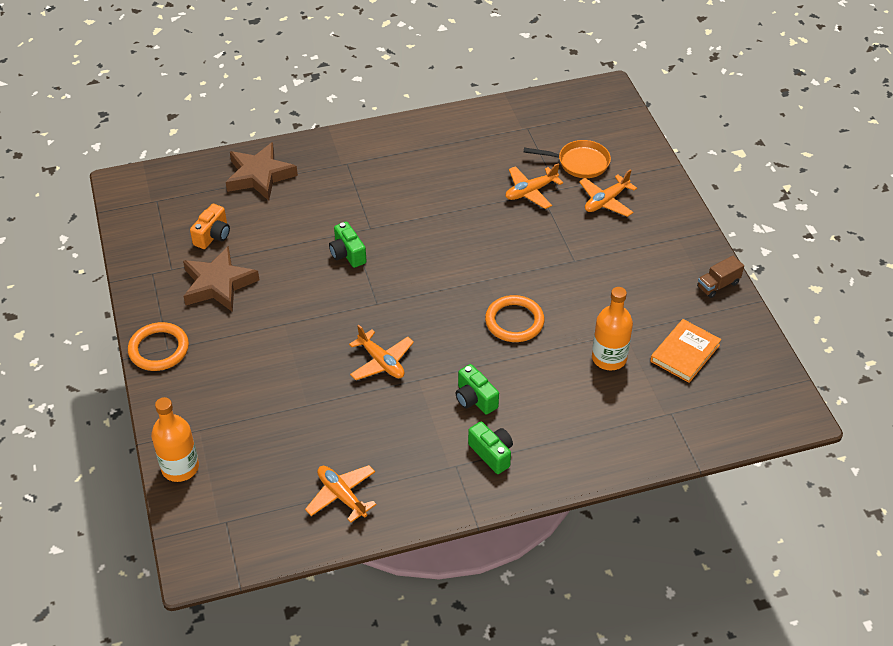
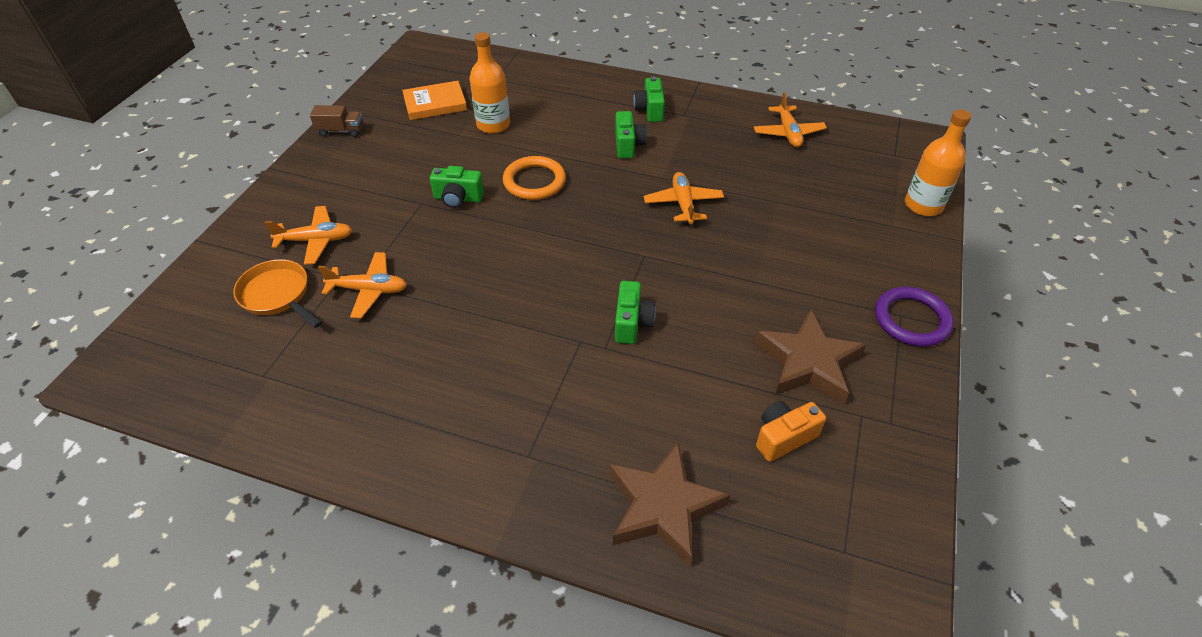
camera: 145 degrees left, 0 degrees up
(159, 349) = (911, 319): orange ring -> purple ring
(553, 278) = (458, 198): none -> green camera

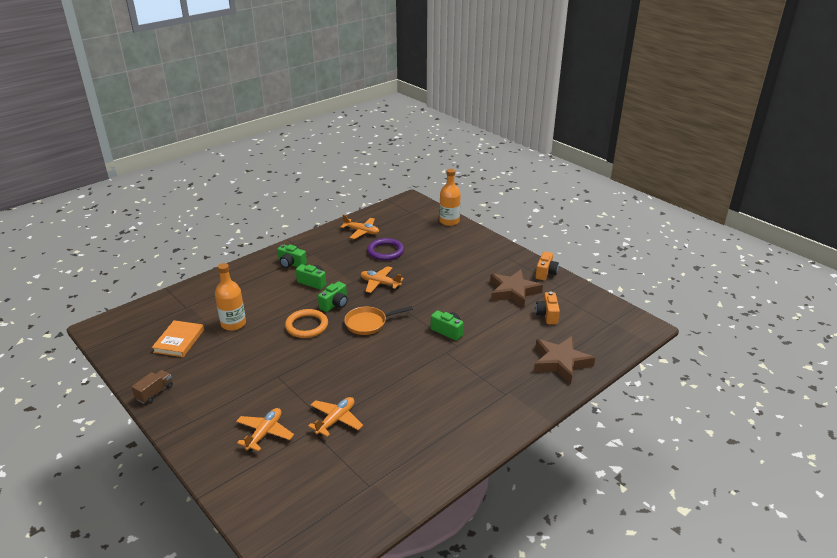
camera: 60 degrees left, 15 degrees down
(277, 295) = (301, 463): orange pan -> orange pan (368, 323)
(458, 198) = (289, 360): green camera -> green camera (335, 304)
(910, 388) = (545, 273): none -> orange camera
(911, 319) = (511, 256): purple ring -> purple ring (385, 251)

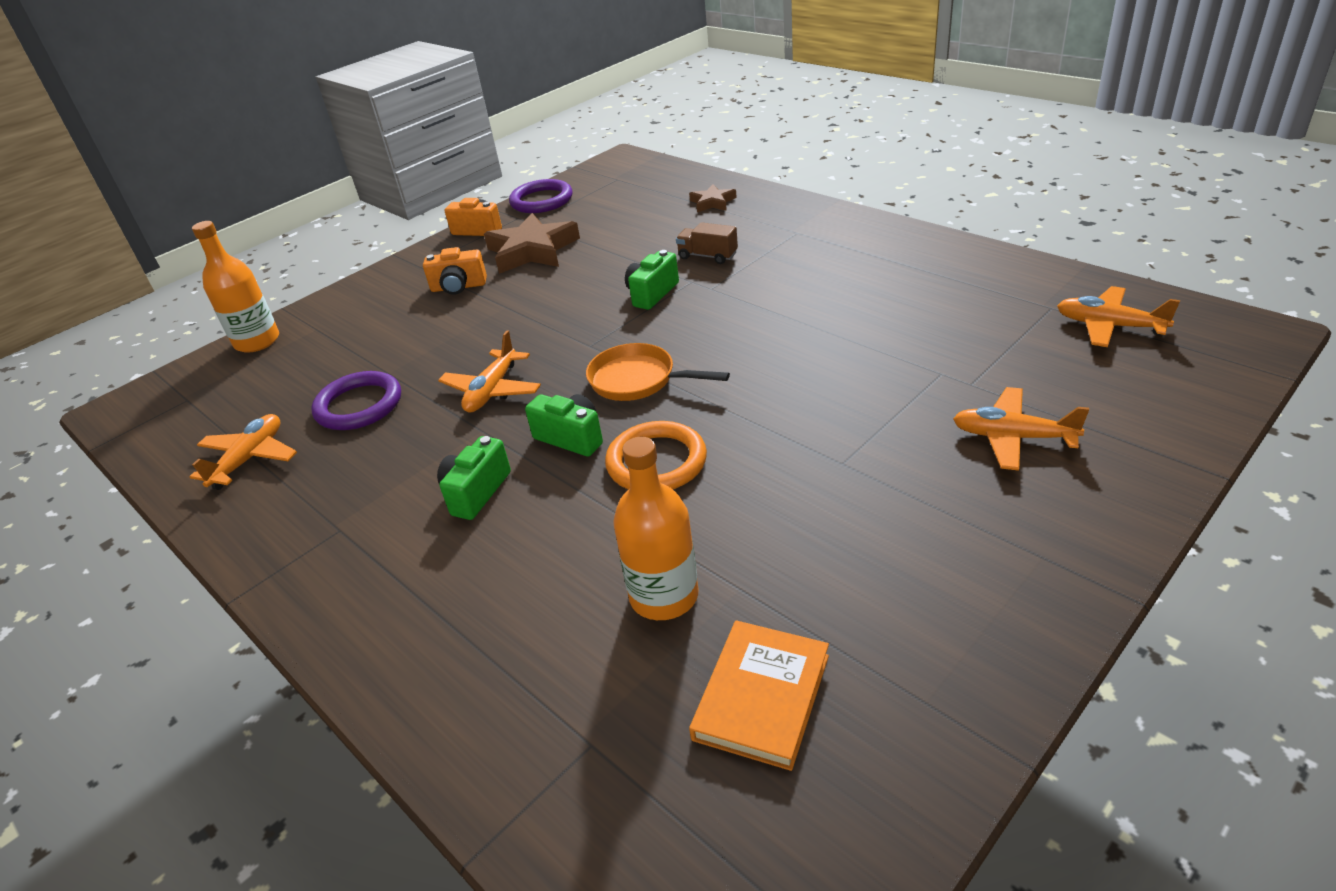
camera: 90 degrees left, 5 degrees up
(154, 393) = (991, 669): brown truck -> brown truck (708, 256)
(179, 341) = (761, 697): orange book -> orange book turned 75 degrees counterclockwise
(291, 264) = (378, 554): green camera -> none
(336, 420) = (931, 364): orange plane -> orange plane (1109, 326)
(368, 323) = (638, 380): orange pan -> orange pan turned 135 degrees clockwise
(547, 315) = (598, 220): orange camera -> orange camera (458, 287)
(560, 362) = (712, 202): brown star -> brown star, size x0.52
(581, 294) = (541, 200): none -> purple ring

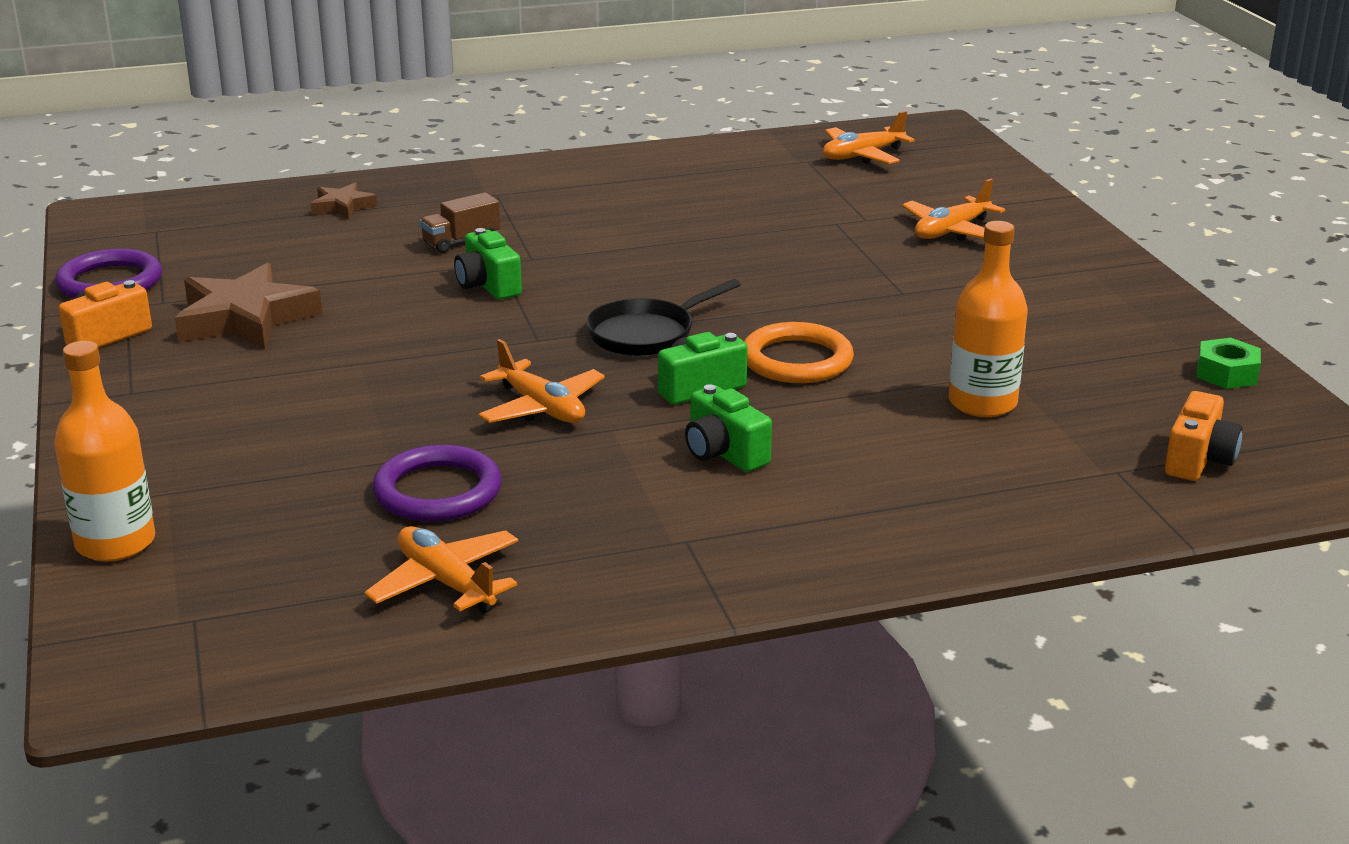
camera: 65 degrees left, 10 degrees down
(458, 287) = (248, 379): orange camera -> orange camera (1198, 460)
(638, 380) = (646, 334): orange pan -> black pan
(761, 697) = (1127, 397): orange book -> none
(896, 766) = (1226, 373): none -> green nut

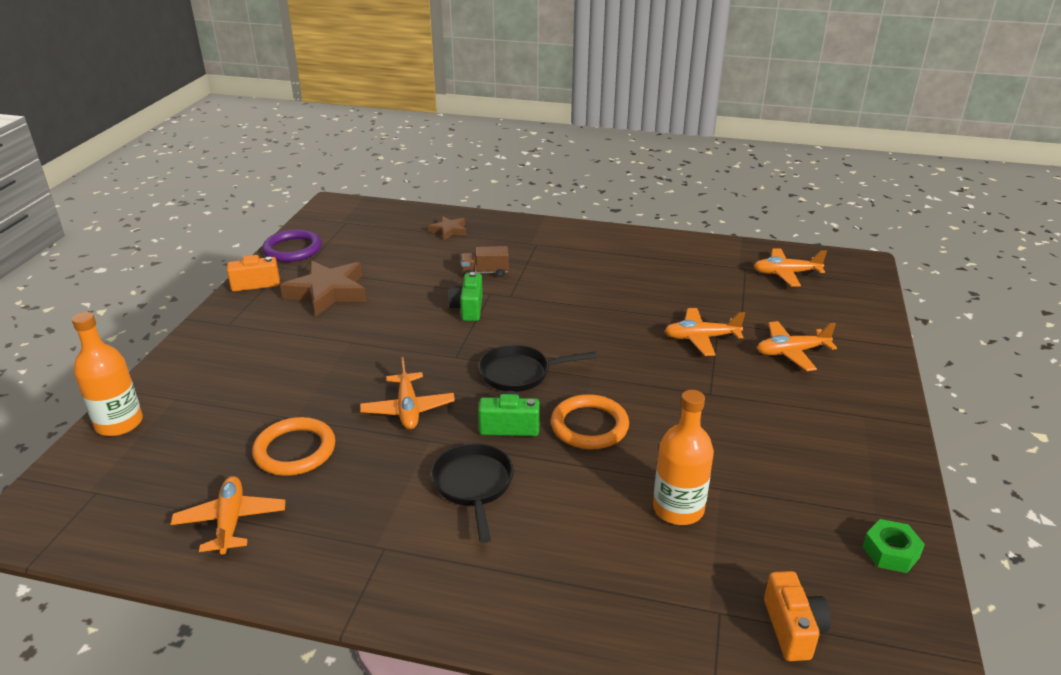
camera: 30 degrees right, 5 degrees up
(437, 491) = (295, 450): purple ring -> orange ring
(723, 453) = (473, 485): green camera -> black pan
(832, 243) = (701, 338): none -> orange plane
(1198, 460) = (793, 629): orange camera -> orange camera turned 60 degrees counterclockwise

